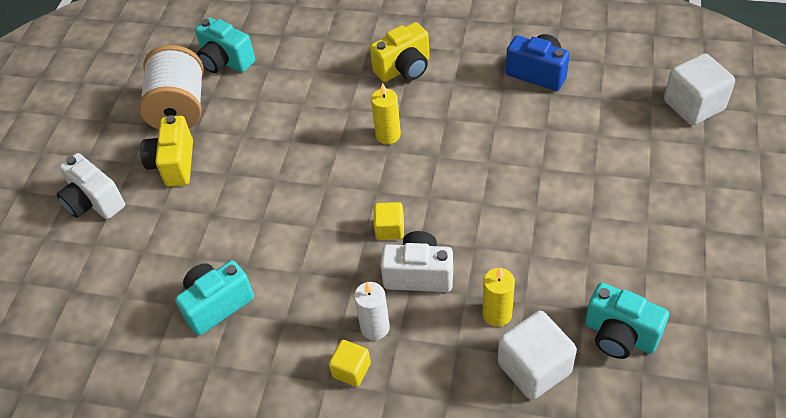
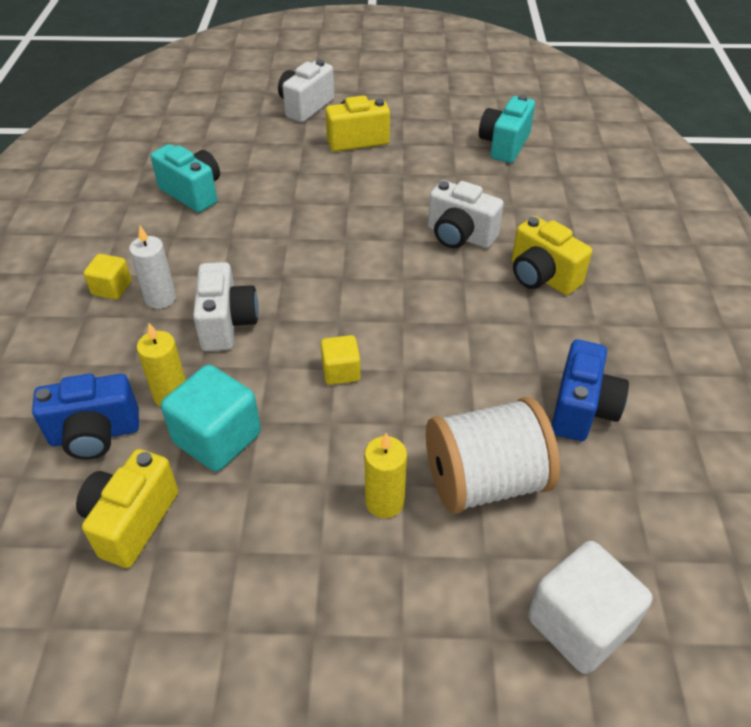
camera: 75 degrees right, 5 degrees down
(179, 108) = (429, 130): white spool -> white spool (485, 481)
(343, 109) = (459, 236): none -> white camera
(388, 135) = (427, 276): yellow candle -> yellow candle (384, 502)
(390, 229) = (288, 294): yellow cube -> yellow cube (341, 371)
(534, 368) = (95, 434): white cube -> blue camera
(545, 281) = (217, 438): none -> turquoise cube
(619, 335) = (132, 521): turquoise camera -> yellow camera

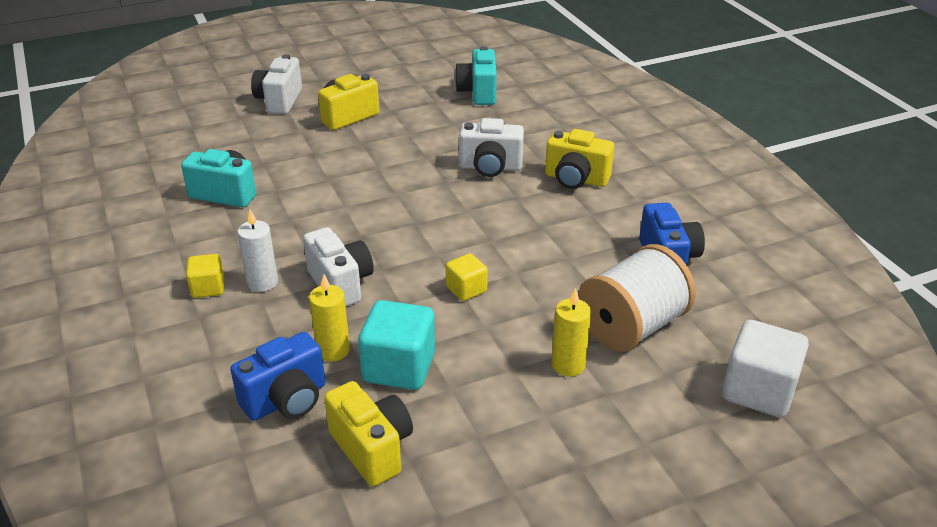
camera: 25 degrees left, 10 degrees down
(132, 521) = (372, 448): yellow camera -> yellow camera turned 150 degrees clockwise

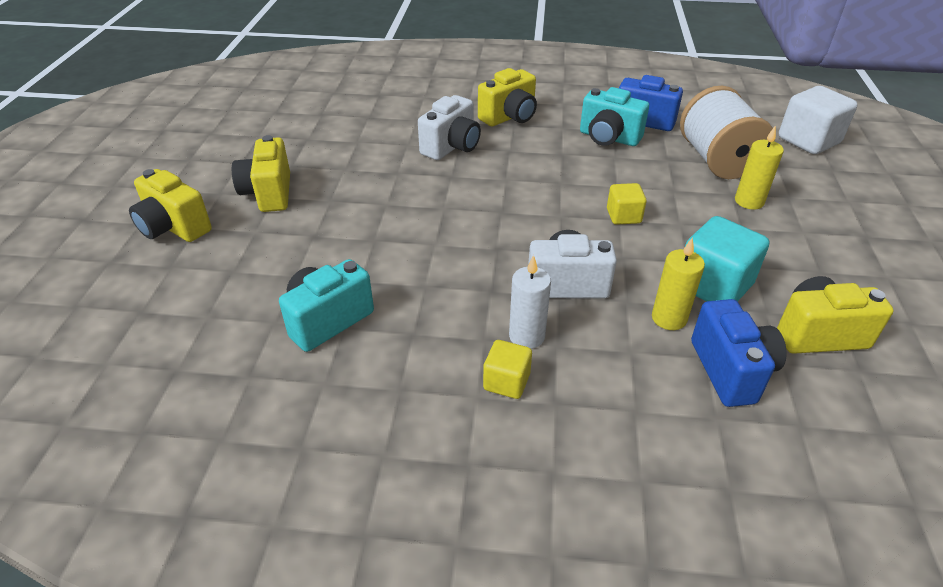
camera: 60 degrees left, 5 degrees up
(279, 101) = (174, 228): white camera -> yellow camera
(478, 93) = (321, 113): turquoise camera -> turquoise camera (608, 138)

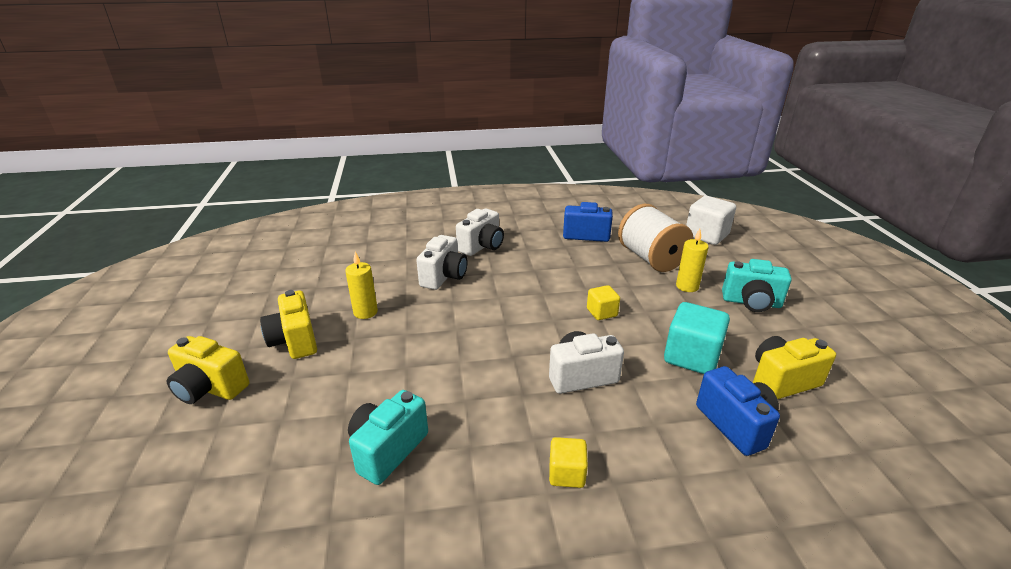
camera: 15 degrees left, 10 degrees down
(509, 117) = (482, 246): yellow camera -> white camera
(526, 336) = (567, 428): white candle -> none
(608, 138) = (565, 252): turquoise camera -> turquoise camera (751, 303)
(669, 318) = (671, 390): yellow candle -> yellow candle (365, 312)

